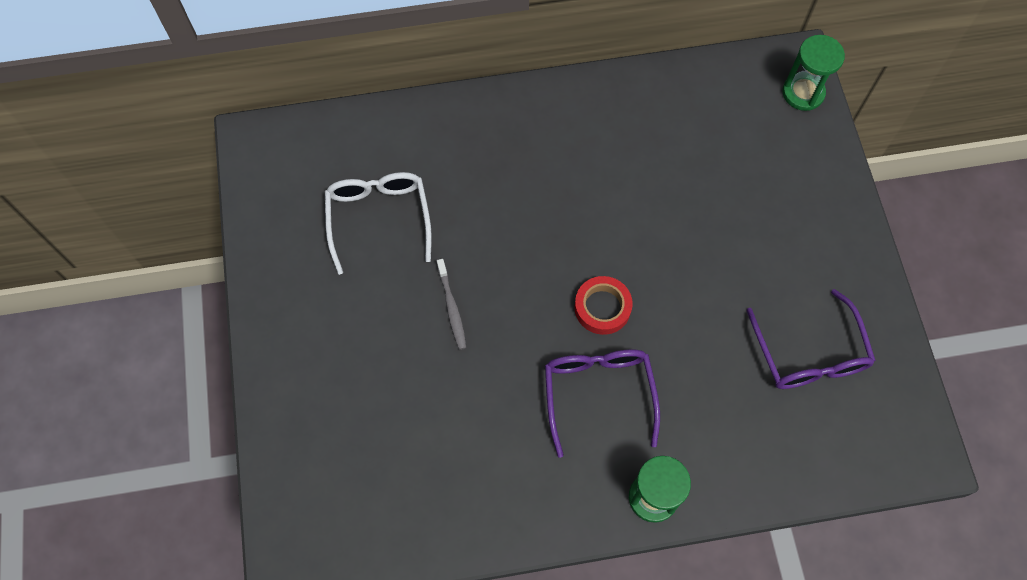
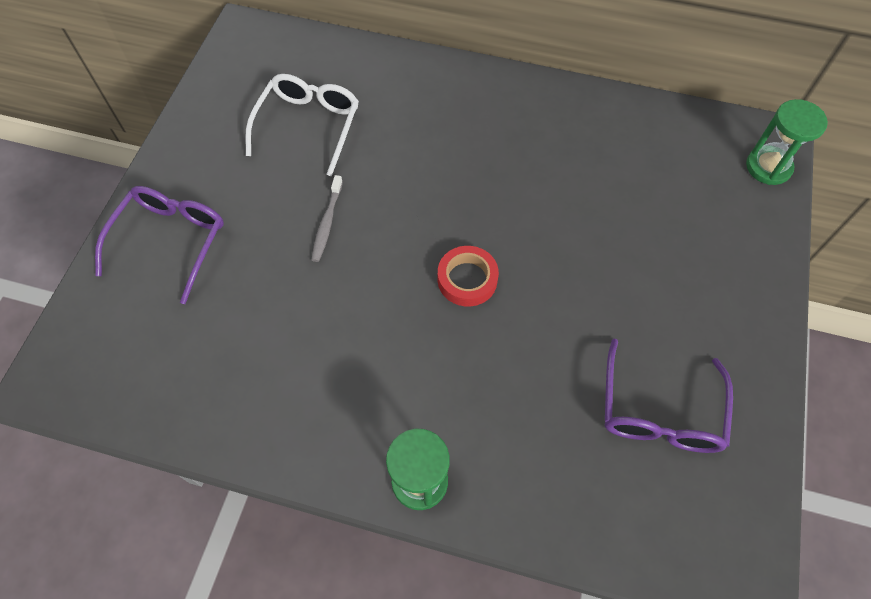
camera: 25 degrees right, 5 degrees down
(598, 394) = (419, 356): purple glasses -> purple glasses (170, 241)

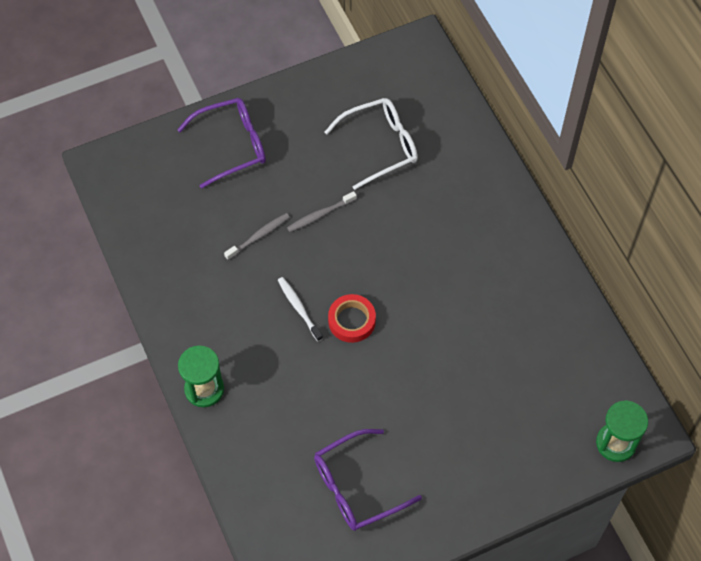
camera: 50 degrees right, 0 degrees up
(294, 292) = (259, 236): none -> grey toothbrush
(409, 315) = (299, 308): none -> white toothbrush

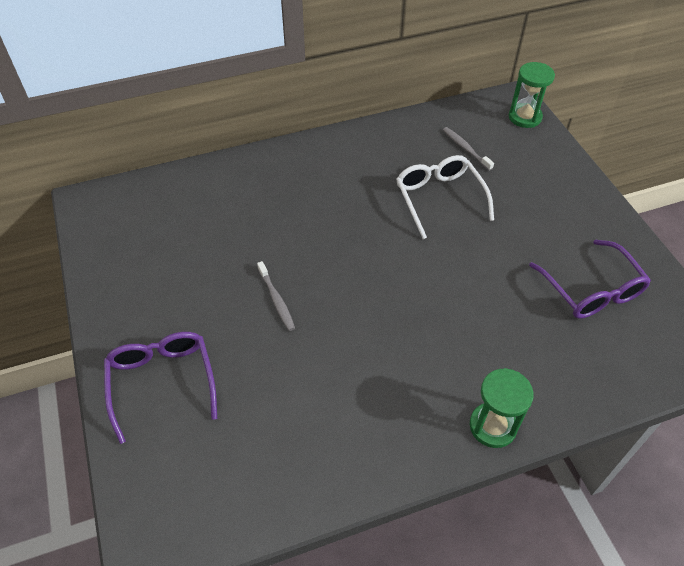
camera: 85 degrees left, 10 degrees down
(259, 236) = (294, 360): grey toothbrush -> grey toothbrush (465, 148)
(299, 308) = (390, 326): white toothbrush -> none
(351, 321) = (407, 281): red tape -> none
(380, 146) = (201, 242): white glasses -> white glasses (439, 198)

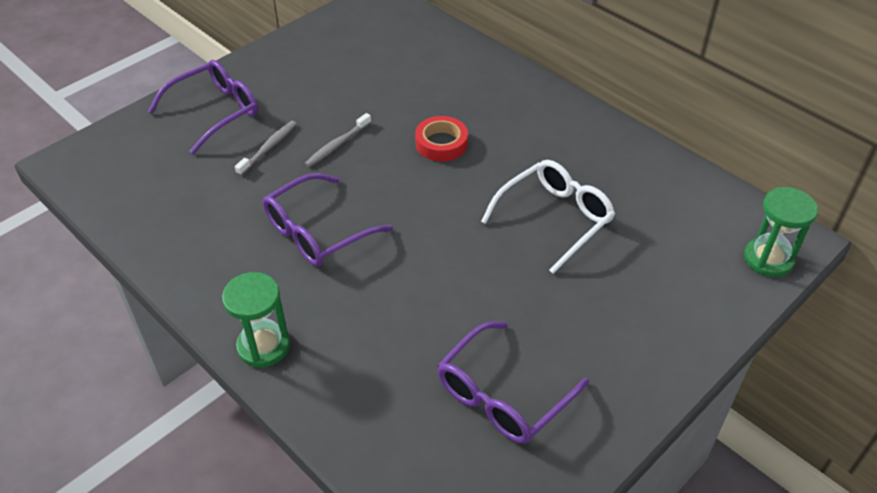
camera: 65 degrees right, 5 degrees down
(319, 231) = (441, 143): none -> red tape
(378, 348) = (317, 231): none -> purple glasses
(465, 148) = (657, 218): grey toothbrush -> grey toothbrush (269, 148)

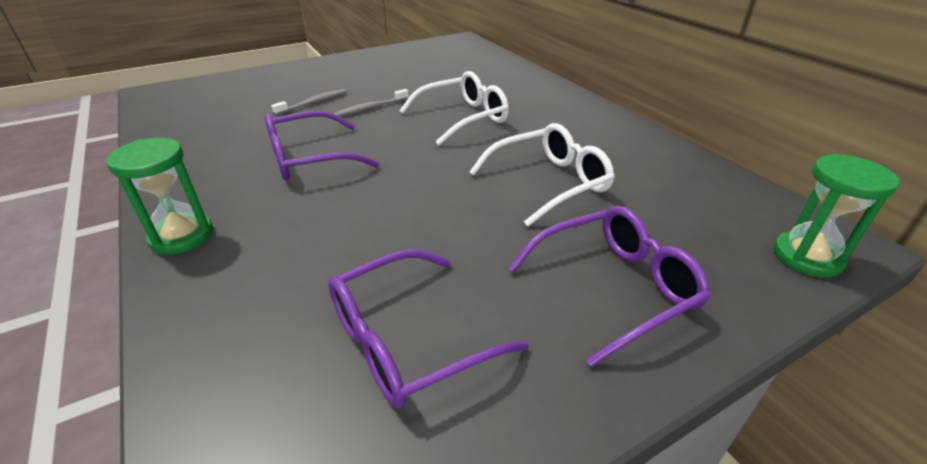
camera: 15 degrees right, 10 degrees down
(215, 112) = (290, 80): purple glasses -> purple glasses (613, 287)
(441, 143) = (463, 118): red tape -> white glasses

